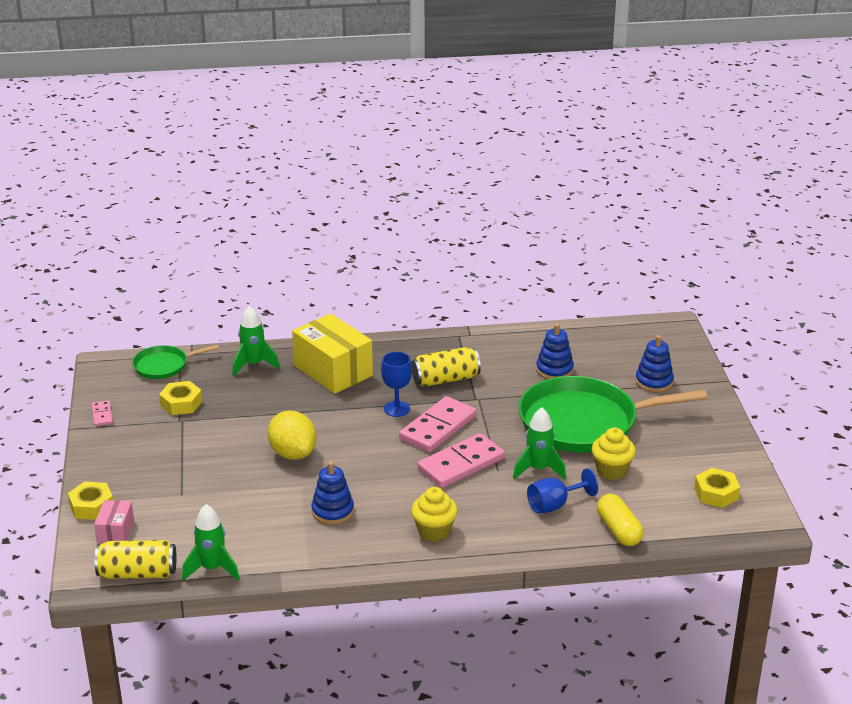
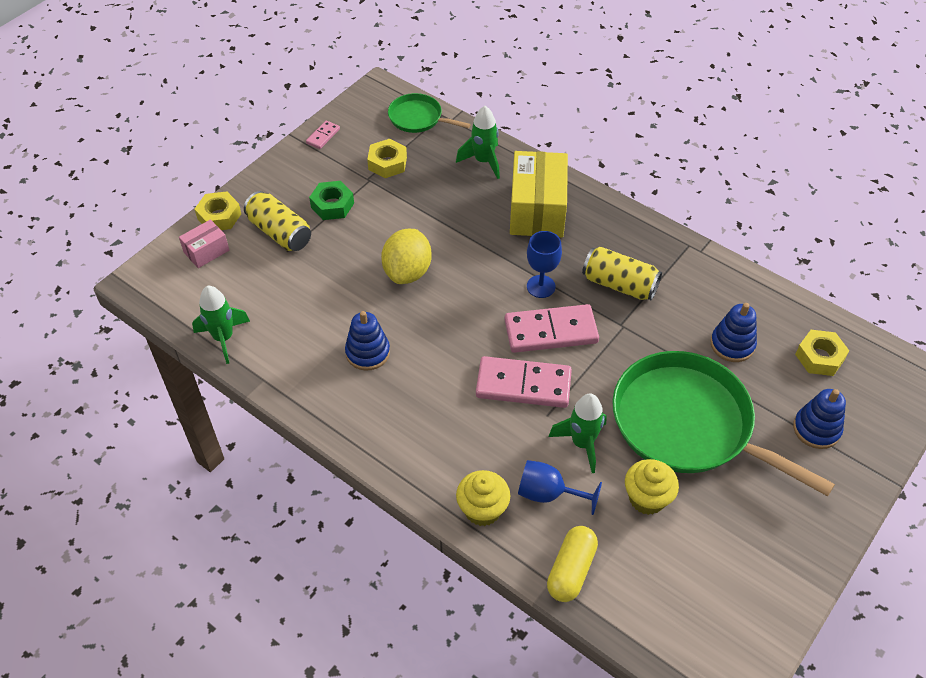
camera: 45 degrees right, 20 degrees up
(137, 573) = (175, 301): yellow can -> yellow can (280, 232)
(176, 449) = (332, 205): none -> green nut
(434, 531) = (417, 437): yellow cupcake -> yellow cupcake (482, 510)
(716, 493) = (717, 609): yellow nut -> yellow nut (819, 357)

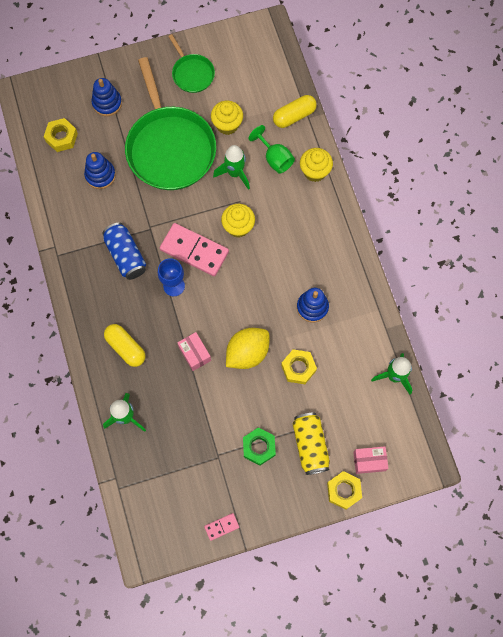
camera: 145 degrees left, 20 degrees up
(387, 163) = (194, 463): yellow nut -> yellow nut (298, 368)
(418, 118) = (138, 497): green pan -> green pan (192, 73)
(463, 242) = (194, 354): none -> pink box
(523, 385) = (238, 227): pink domino -> yellow cupcake
(537, 210) = (126, 348): yellow box -> yellow capsule
(548, 494) = (275, 158): blue goblet -> green goblet
(619, 284) = (126, 255): yellow can -> blue can

